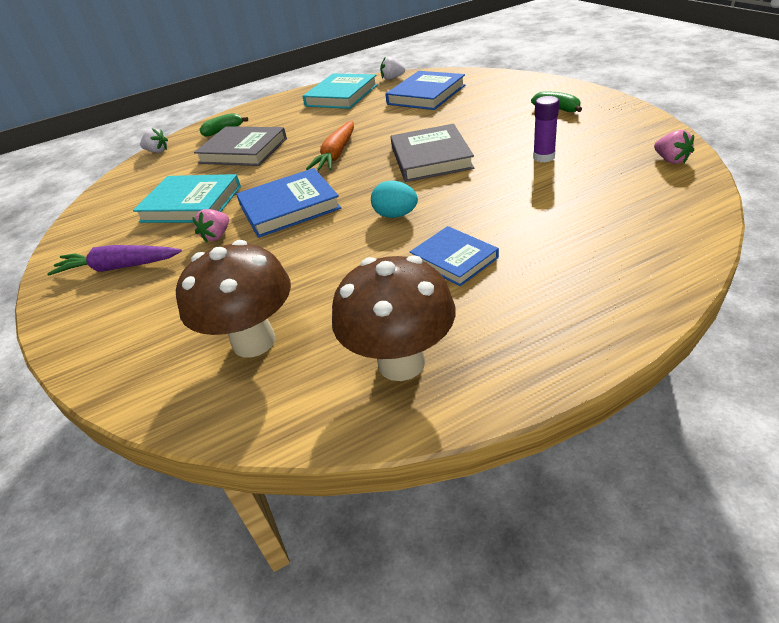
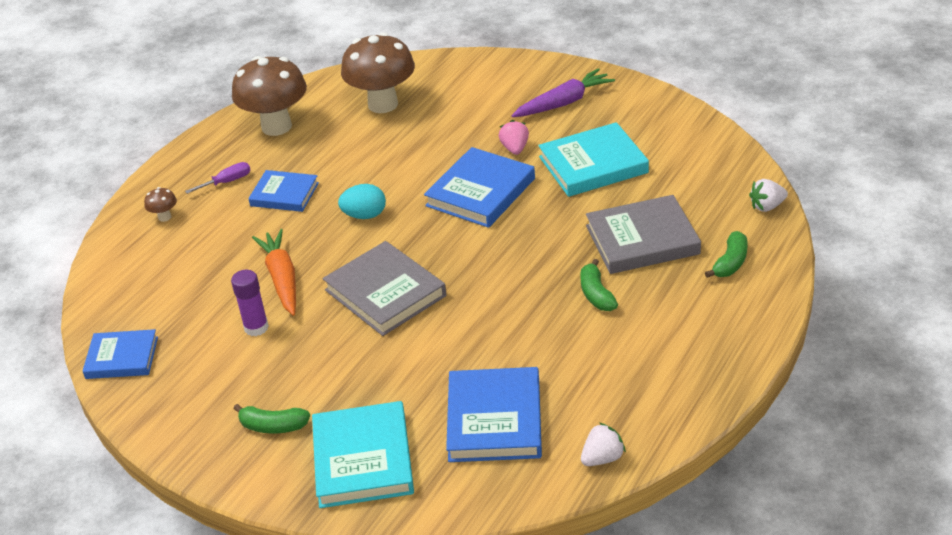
camera: 145 degrees right, 0 degrees up
(308, 131) = (596, 294): none -> green banana
(336, 154) = (508, 267): orange carrot -> orange carrot (282, 278)
(341, 95) = (642, 385): turquoise book -> turquoise book (363, 459)
(511, 297) = (227, 182): none -> purple screwdriver
(607, 275) = (164, 217): none -> brown mushroom
(671, 160) = (122, 358): pink strawberry -> blue book

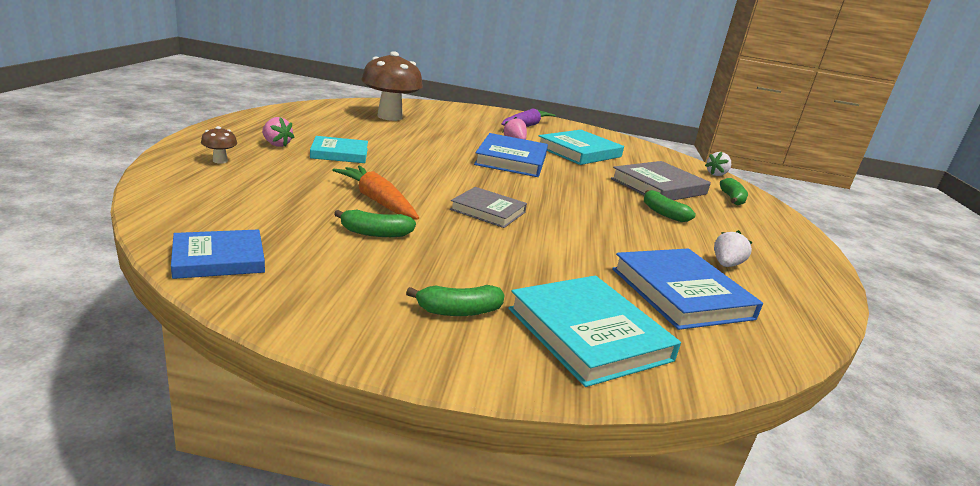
camera: 30 degrees left, 15 degrees down
(227, 182) = (276, 144): purple screwdriver -> pink strawberry
(256, 327) = (375, 233): purple glue stick -> green banana
(276, 126) = (304, 120): brown mushroom -> none
(284, 194) = (339, 153): blue book -> turquoise book
(365, 215) = (425, 167): turquoise egg -> none
(385, 293) = (488, 211): grey book -> grey book, size x0.65
(602, 458) = (805, 316): white strawberry -> white strawberry (726, 265)

